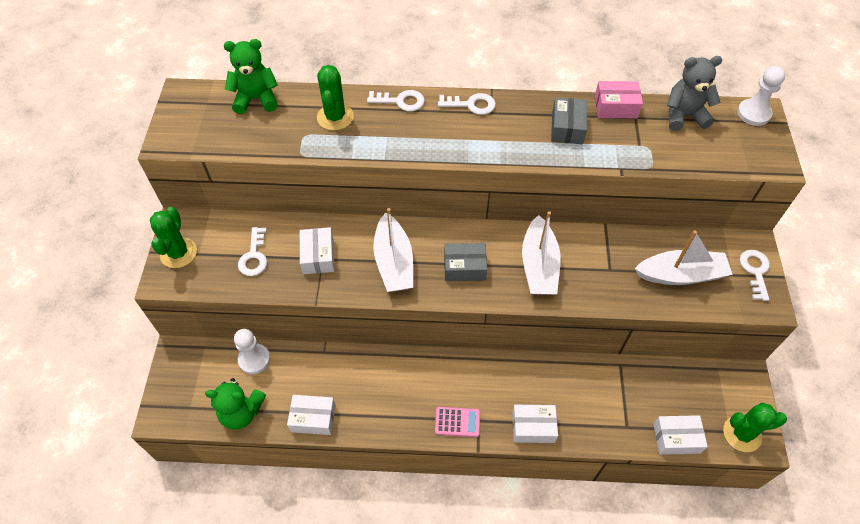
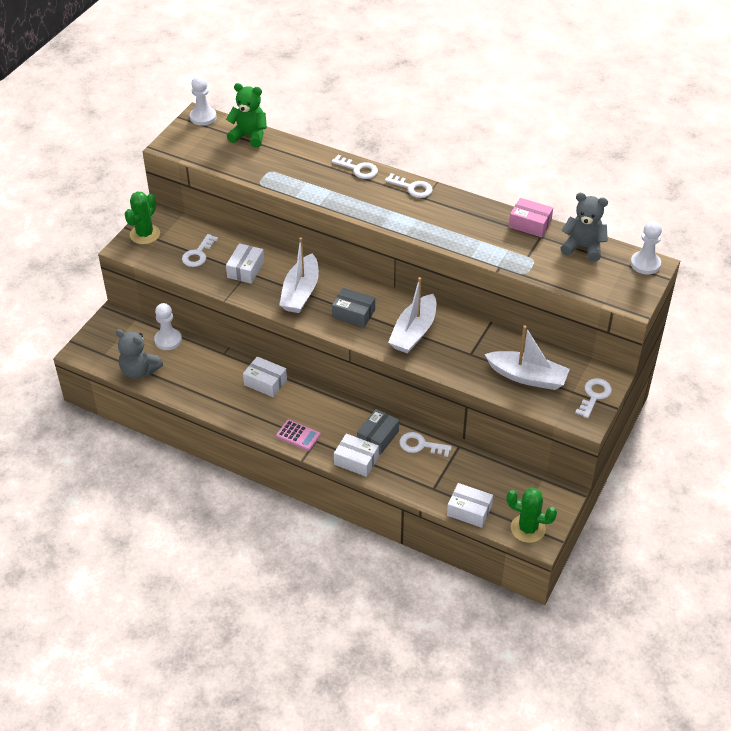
camera: 25 degrees right, 10 degrees down
(189, 93) = (203, 117): none -> white pawn
(241, 412) = (139, 371): green teddy bear -> grey teddy bear
(313, 418) = (189, 393): white box -> white box (265, 382)
(335, 117) = (301, 165): green cactus -> none
(567, 128) = (477, 227): grey box -> grey box (378, 437)
(584, 380) = (420, 445): none -> white key

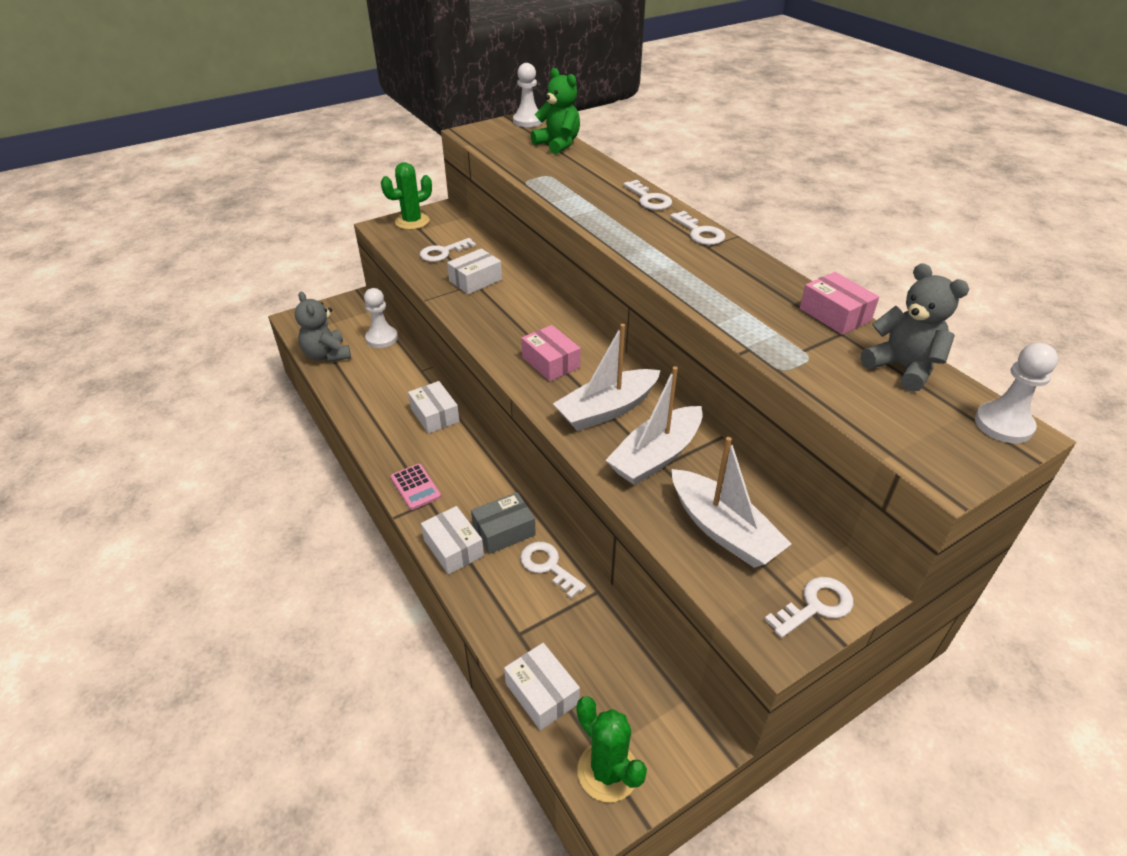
camera: 30 degrees right, 5 degrees down
(300, 292) = (511, 320): white boat -> white boat (656, 456)
(353, 314) = (551, 362): grey box -> pink box

